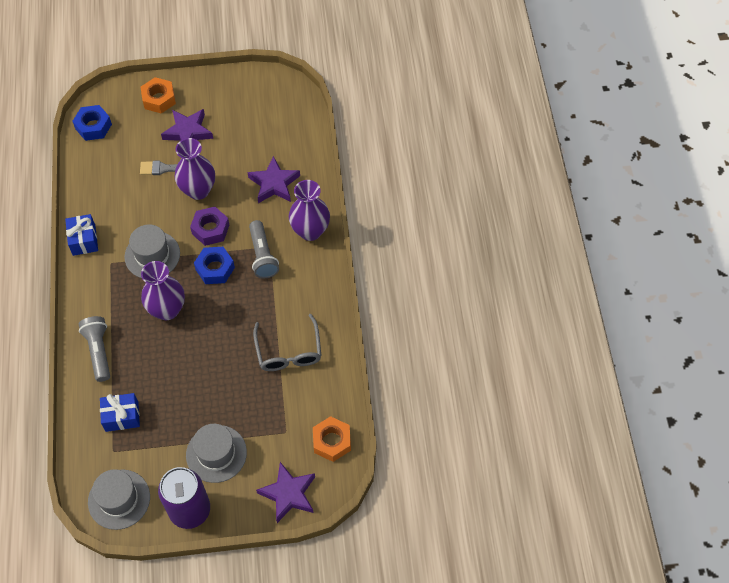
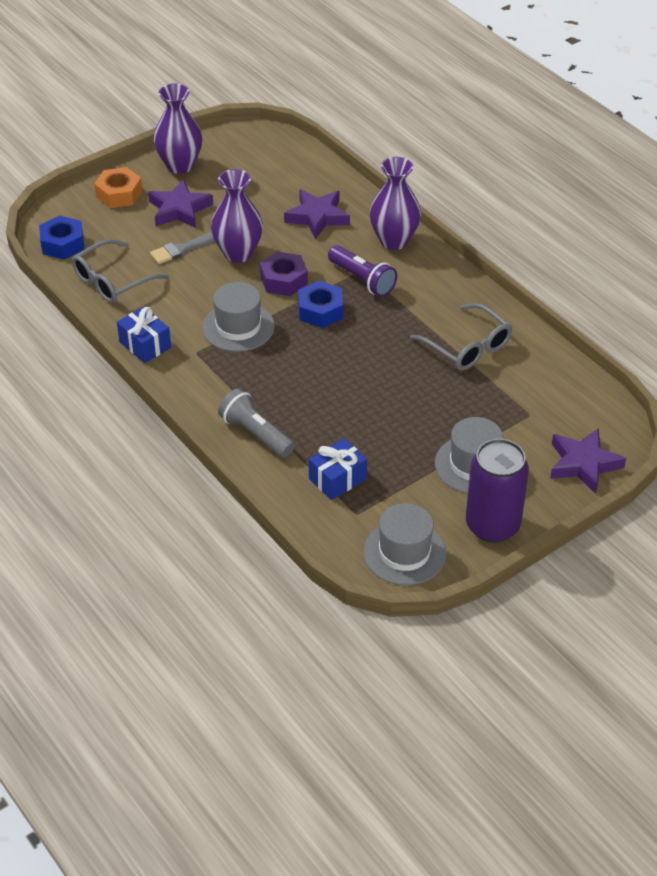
camera: 30 degrees left, 15 degrees down
(102, 174) = (113, 280): none -> grey glasses
(167, 310) = (300, 366): purple vase -> purple vase (180, 165)
(262, 255) = (362, 280): grey flashlight -> purple flashlight
(332, 441) = (585, 401): orange nut -> none

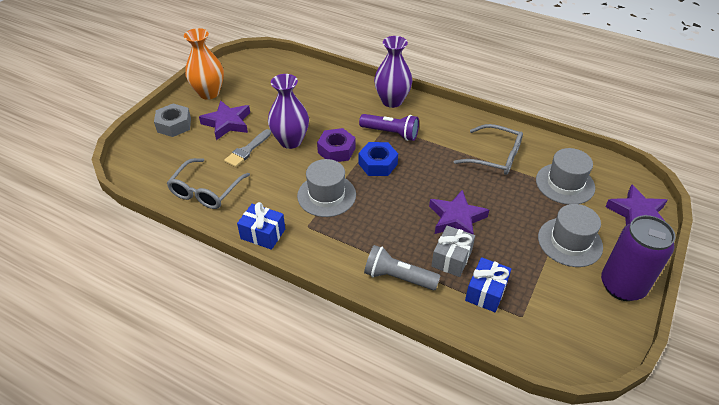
camera: 25 degrees left, 0 degrees up
(63, 244) = (149, 174): blue nut -> none
(119, 194) = (174, 125): orange nut -> grey nut
(180, 165) = (209, 93): purple vase -> orange vase
(317, 217) = (330, 100): purple star -> purple star (456, 218)
(327, 436) = (451, 258): none -> grey gift
(404, 552) = (582, 336): grey hat -> grey hat (565, 184)

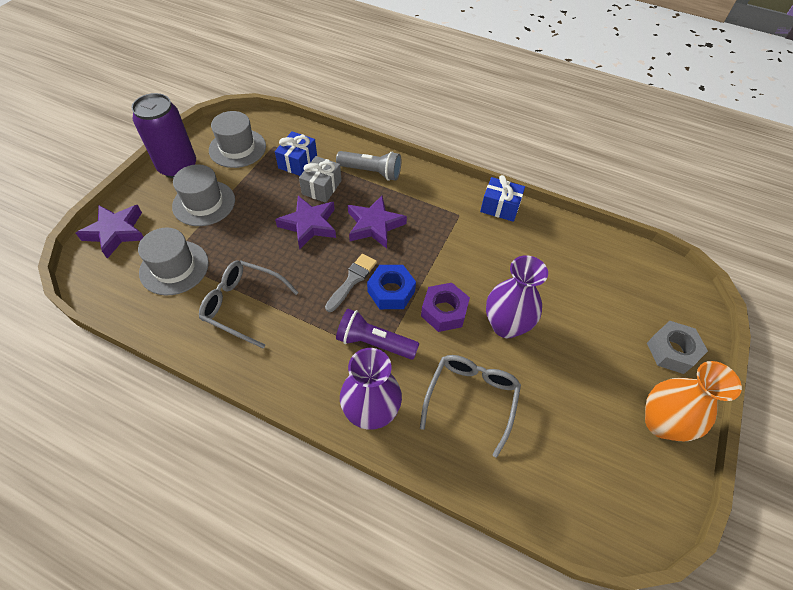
camera: 175 degrees right, 10 degrees up
(206, 190) = (577, 252): grey glasses -> grey glasses (471, 399)
(227, 123) = (602, 356): purple star -> purple star (374, 225)
(247, 150) = (555, 309): grey brush -> grey brush (352, 280)
(326, 195) = (446, 249): grey hat -> grey hat (237, 148)

